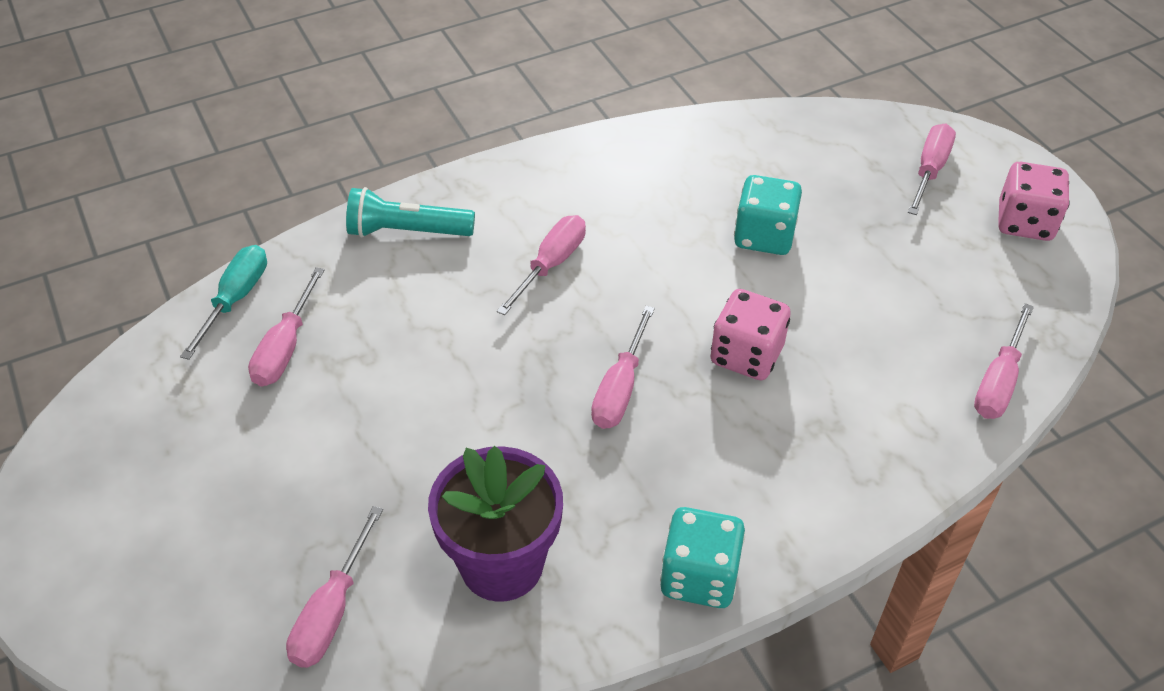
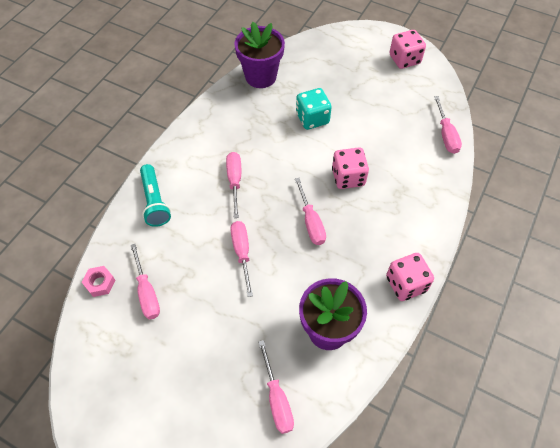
camera: 35 degrees left, 10 degrees up
(236, 299) = (100, 283): turquoise screwdriver -> pink nut
(407, 231) = (155, 201): turquoise flashlight -> turquoise flashlight turned 75 degrees counterclockwise
(699, 576) = (406, 284): turquoise dice -> pink dice
(731, 134) = (260, 76): none -> purple flower pot
(929, 170) = (352, 53): pink screwdriver -> pink screwdriver (242, 253)

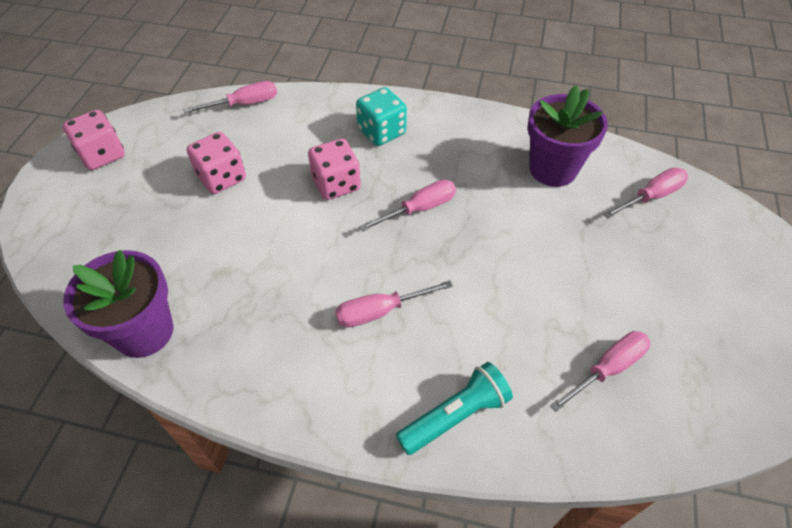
camera: 105 degrees left, 5 degrees down
(100, 283) = (629, 443): pink nut -> none
(242, 253) = (495, 271): pink screwdriver -> none
(312, 118) = (235, 240): turquoise dice -> turquoise dice (381, 132)
(406, 284) = (467, 117): pink dice -> pink dice (222, 178)

